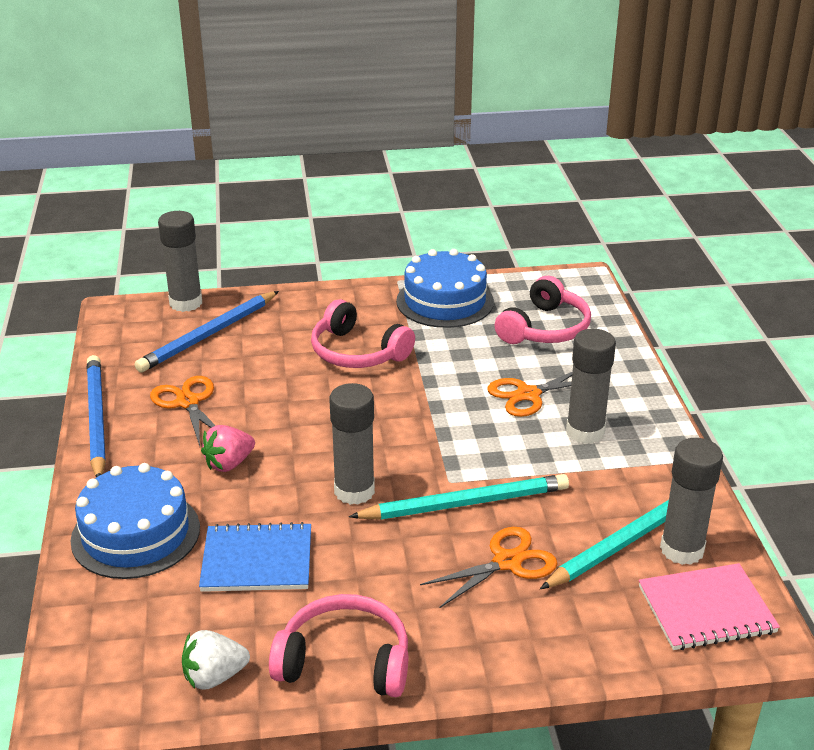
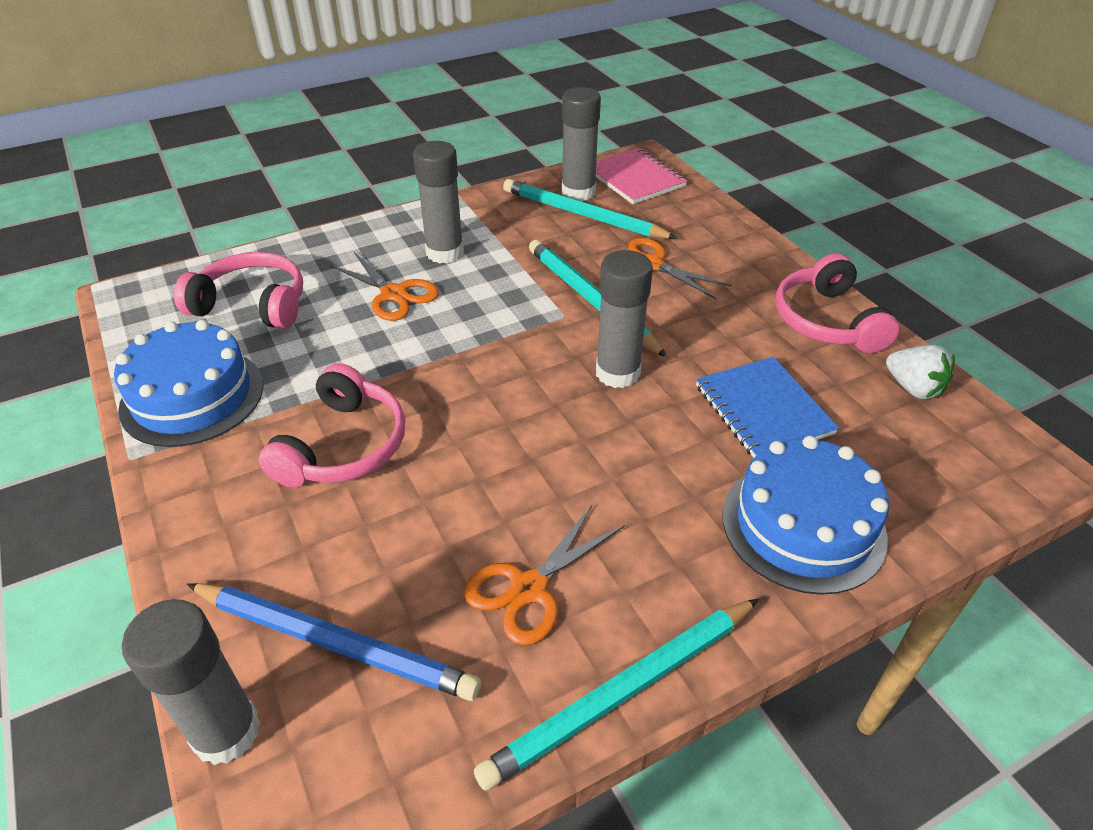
camera: 110 degrees left, 10 degrees up
(96, 419) = (623, 693): blue pencil -> turquoise pencil
(229, 464) = (633, 489): pink strawberry -> none

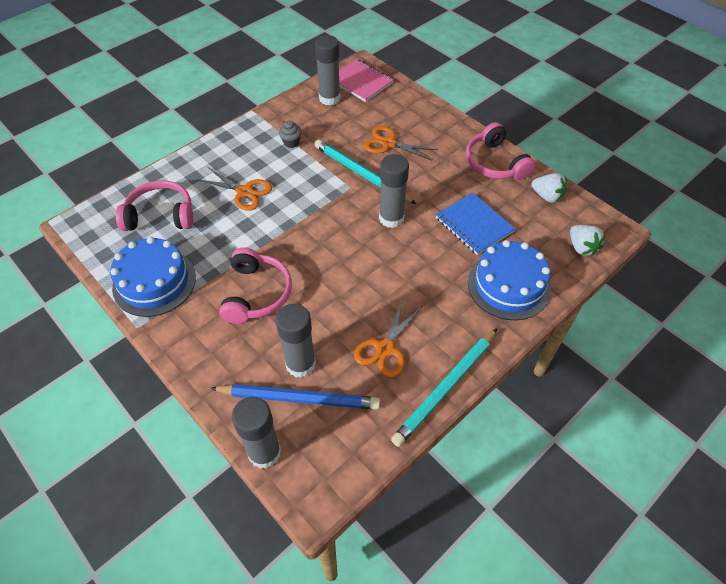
camera: 15 degrees left, 10 degrees up
(445, 252) = (263, 157): grey glue stick -> grey glue stick (300, 364)
(496, 240) = (291, 142): none -> grey cupcake
(583, 215) = (338, 115): turquoise pencil -> none
(966, 486) = (581, 247): none -> white strawberry

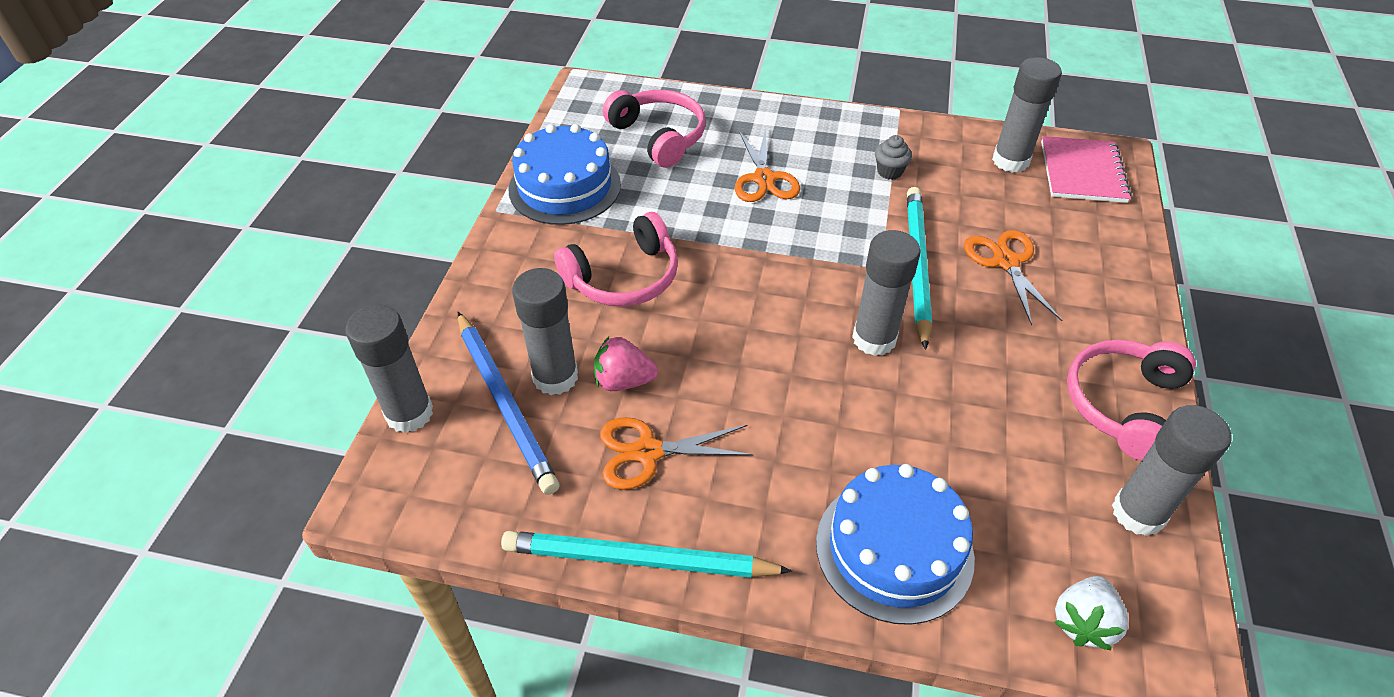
camera: 55 degrees right, 5 degrees down
(330, 334) = (623, 381): none -> pink strawberry
(474, 225) = (966, 442): blue notebook -> none
(547, 196) = (1138, 513): white strawberry -> grey glue stick

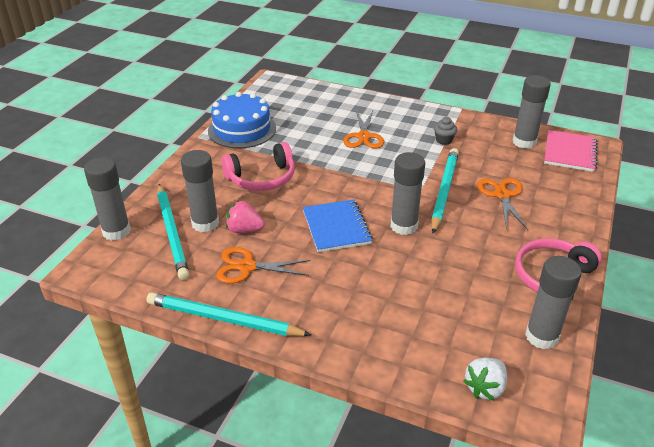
camera: 10 degrees right, 10 degrees down
(505, 403) = (172, 233): blue pencil -> turquoise pencil
(659, 136) = (306, 109): pink headphones -> none
(770, 356) = (336, 227): none -> blue notebook
(894, 549) = (379, 334): blue cake -> none

